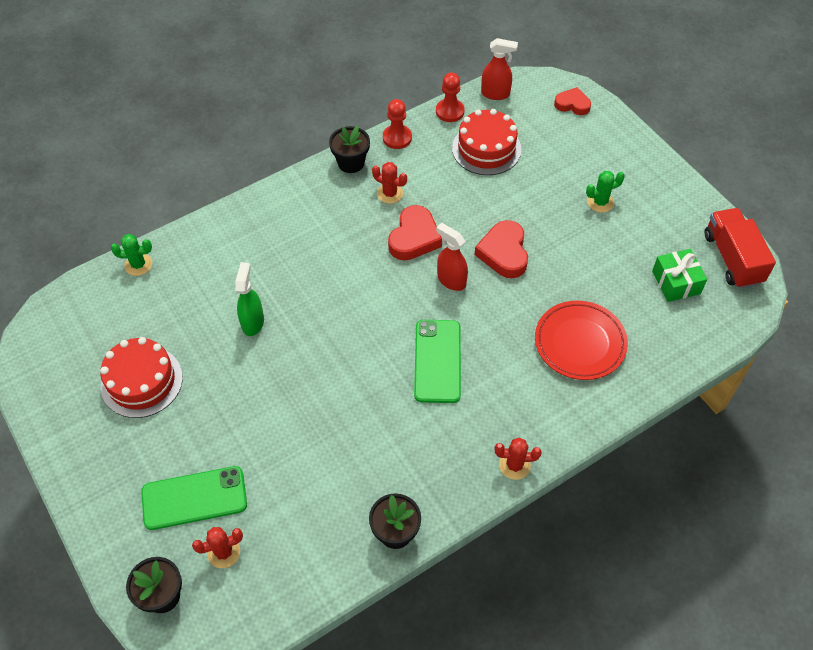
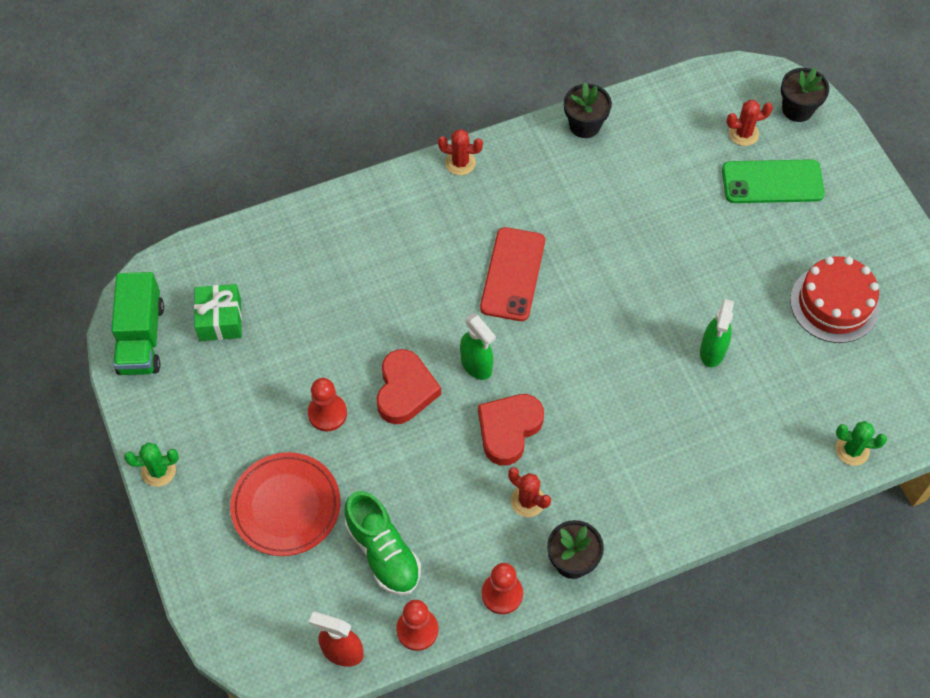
camera: 170 degrees left, 5 degrees up
(437, 361) = (512, 274): green phone -> red phone
(451, 280) = (476, 365): red spray bottle -> green spray bottle
(486, 149) = (383, 552): red cake -> green shoe
(559, 227) = (327, 413): none -> red pawn
(572, 104) = (238, 610): red heart -> none
(580, 343) = (354, 269): red plate -> red plate (286, 506)
(600, 202) = (263, 440): green cactus -> green cactus (158, 471)
(732, 258) = (141, 338): red truck -> green truck

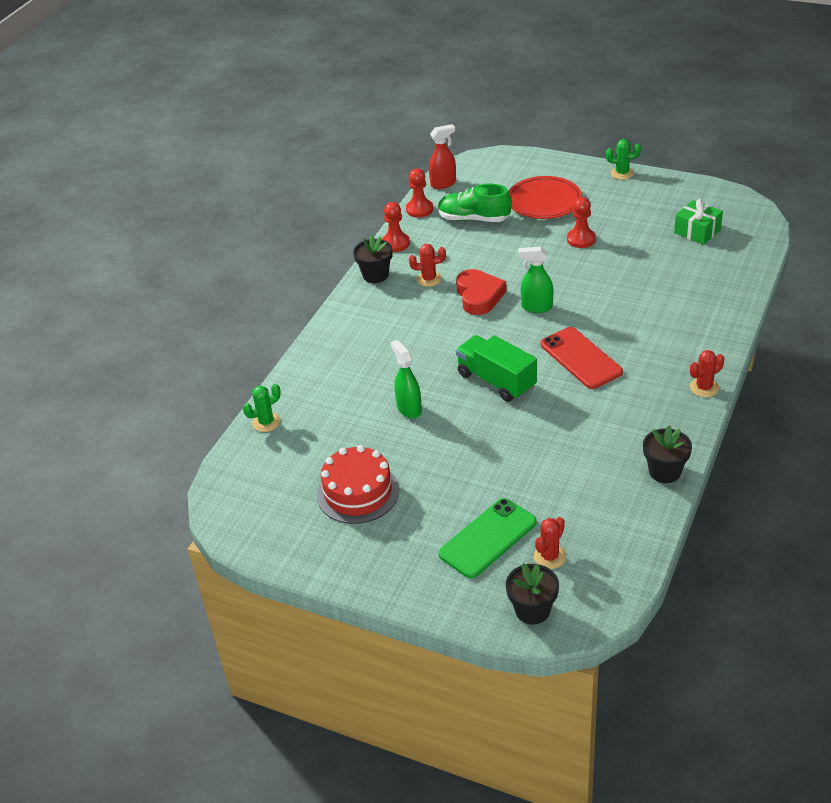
camera: 140 degrees right, 20 degrees down
(141, 338) = (719, 200): green truck -> green truck (496, 381)
(158, 471) = (622, 173): green cactus -> green cactus turned 60 degrees clockwise
(405, 390) = (557, 273): red heart -> none

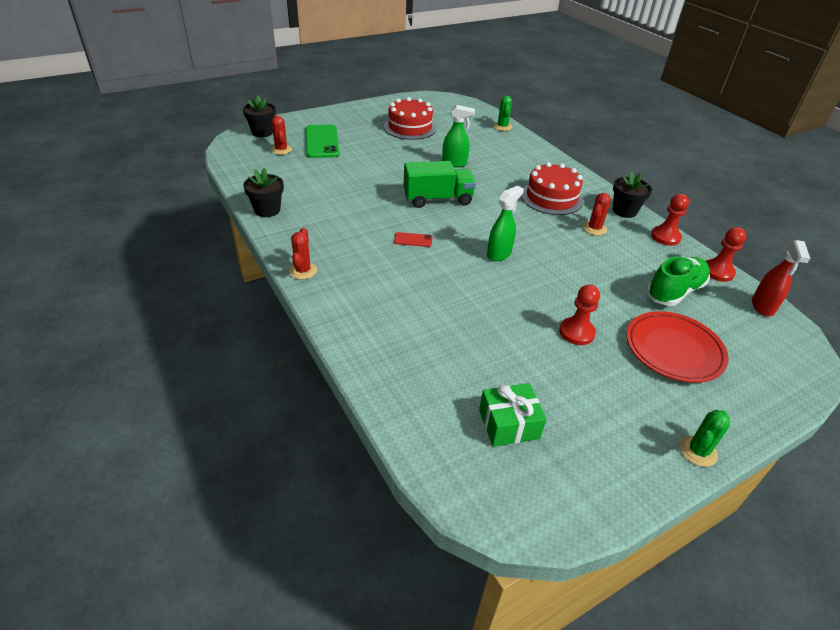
camera: 120 degrees right, 0 degrees up
(402, 320) = (551, 198): none -> red cake
(479, 296) = (545, 238): red heart -> none
(580, 358) = (413, 240): red phone -> red phone, size x0.46

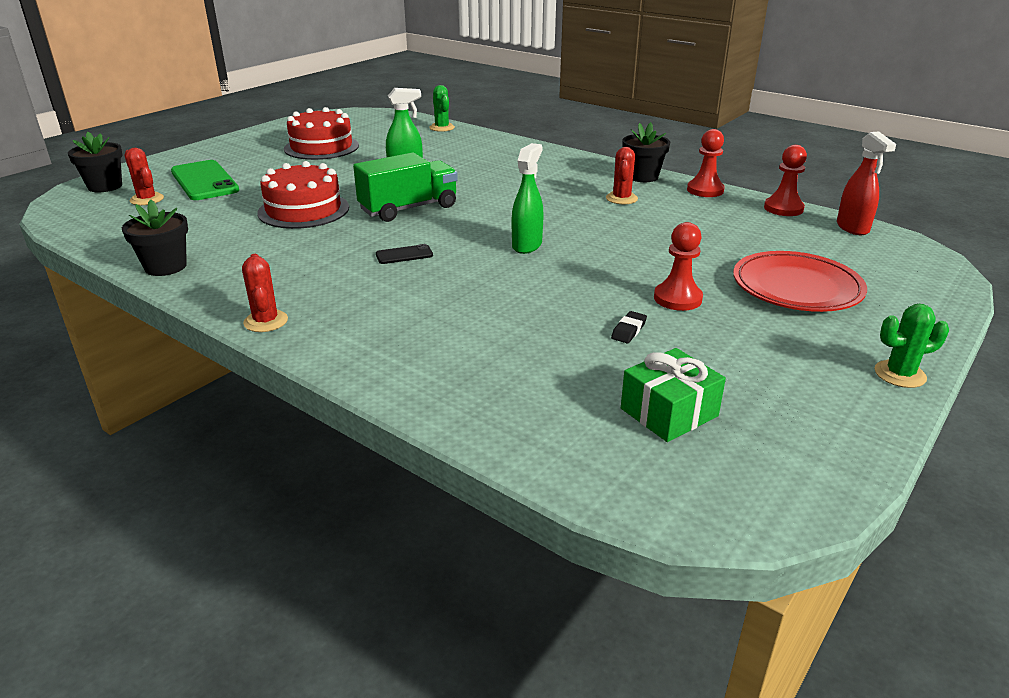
camera: 20 degrees left, 10 degrees down
(413, 240) = (404, 255): red phone -> black phone
(524, 349) = (628, 330): none -> black eraser
(551, 198) = (550, 180): red cake -> red cake (303, 210)
(674, 291) = (754, 235): green shoe -> none
(698, 451) = (900, 374): green cactus -> green cactus turned 60 degrees clockwise

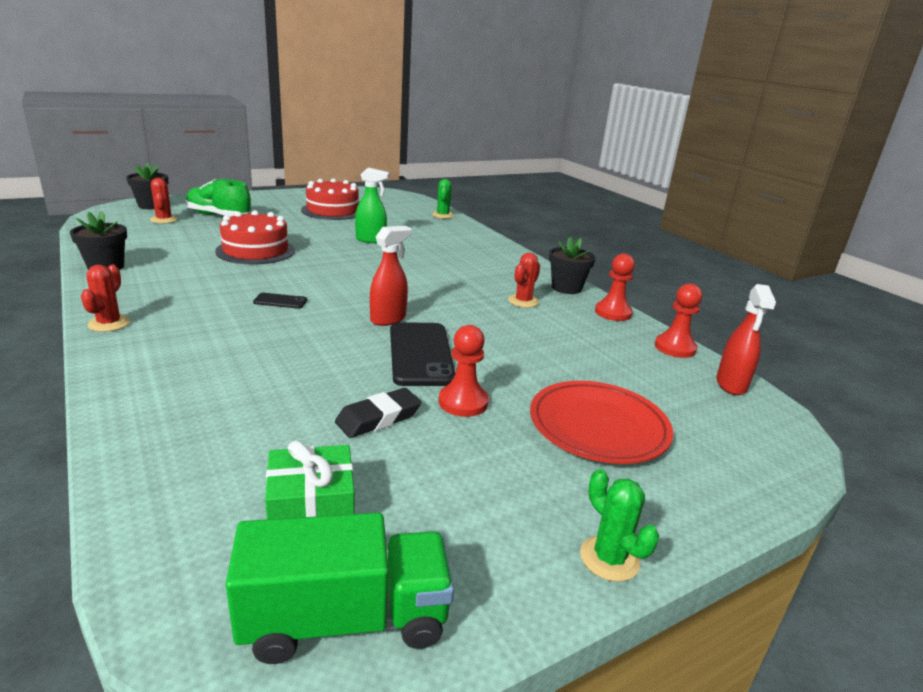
camera: 20 degrees right, 5 degrees down
(204, 181) = (219, 216): green phone -> green shoe
(408, 208) = (333, 268): green truck -> green truck (345, 619)
(527, 245) = (388, 319): green spray bottle -> red spray bottle
(594, 269) = (420, 354): none -> black phone
(628, 330) = (378, 418): black eraser -> black eraser, size x1.68
(900, 374) = (609, 558): green cactus -> green cactus turned 45 degrees clockwise

